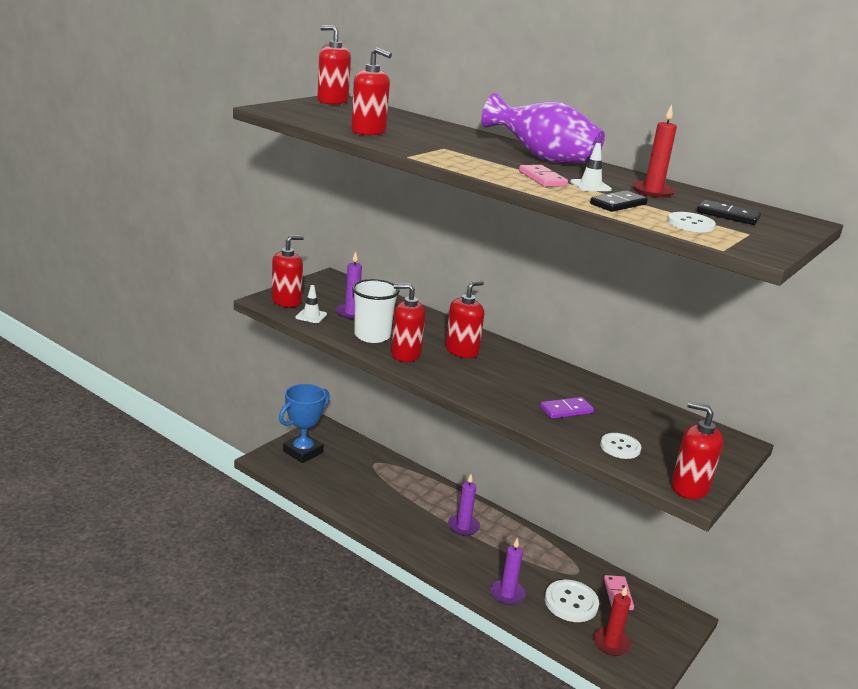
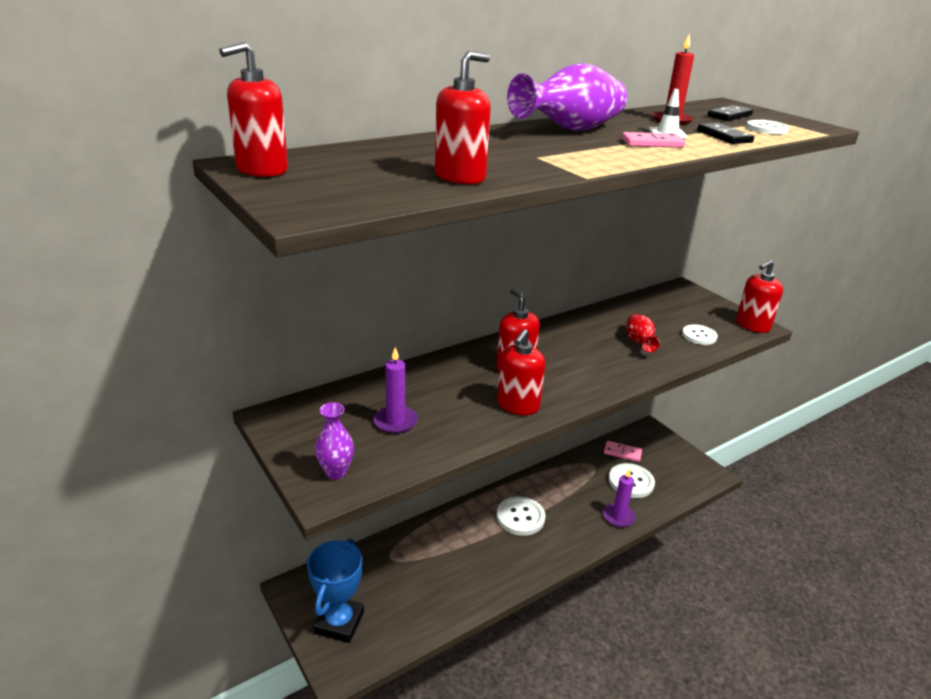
camera: 70 degrees left, 5 degrees up
(286, 301) = (336, 472): red soap dispenser -> purple vase
(303, 452) = (339, 623): blue trophy -> blue trophy turned 45 degrees clockwise
(311, 316) = (393, 457): white traffic cone -> none
(372, 336) = (465, 419): white cup -> none
(463, 527) = (520, 517): purple candle -> white button
(566, 410) = (639, 342): purple domino -> red vase
(611, 643) = (677, 476): red candle -> none

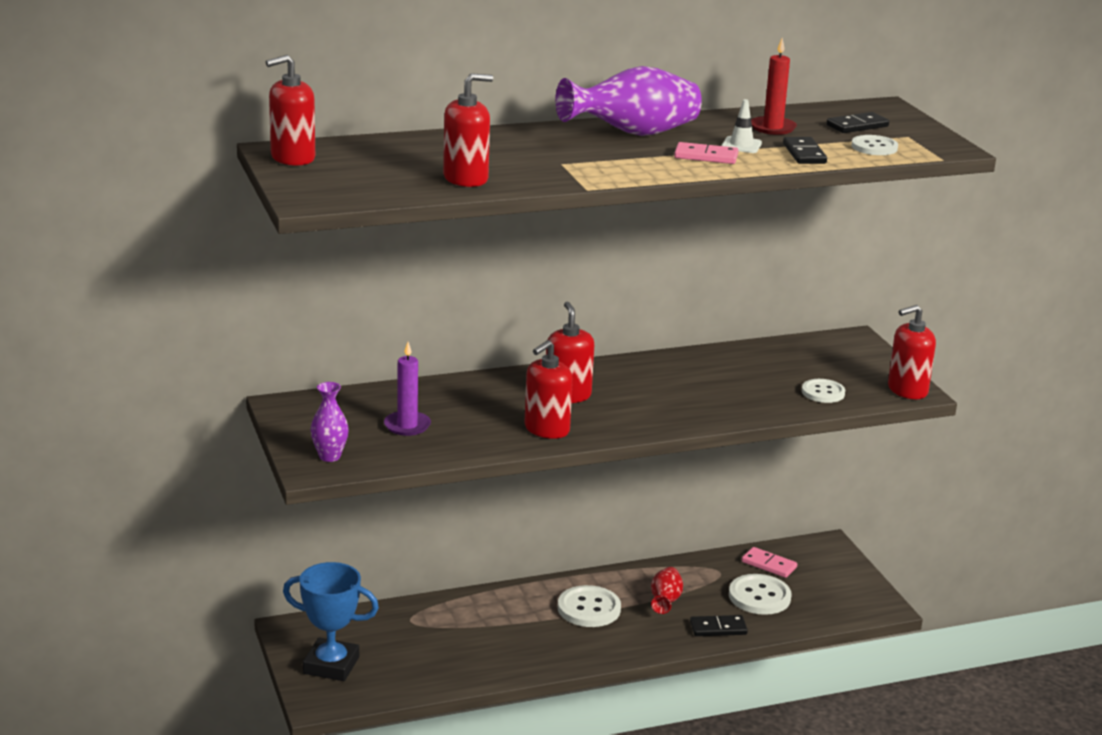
camera: 15 degrees right, 5 degrees down
(339, 623) = (331, 665): blue trophy -> blue trophy turned 75 degrees clockwise
(618, 517) = (718, 628): purple candle -> black domino
(639, 342) = (738, 390): red vase -> red vase (665, 601)

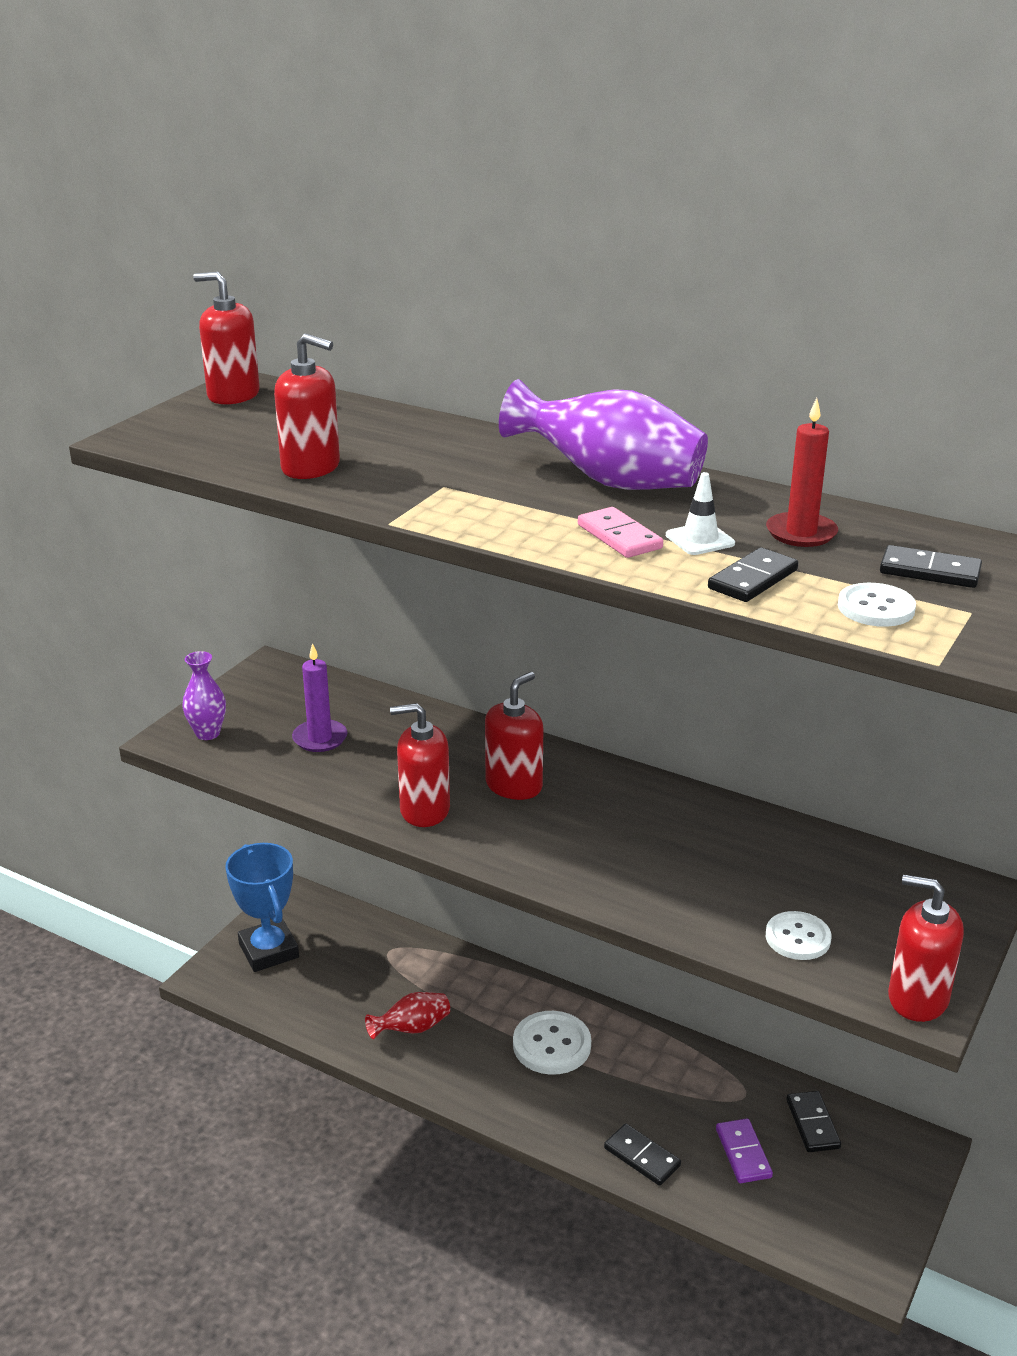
camera: 50 degrees right, 5 degrees up
(665, 601) = (635, 1089): red vase -> red vase (412, 1029)
(759, 596) = (743, 1153): white button -> purple domino
(769, 565) = (812, 1124): pink domino -> black domino

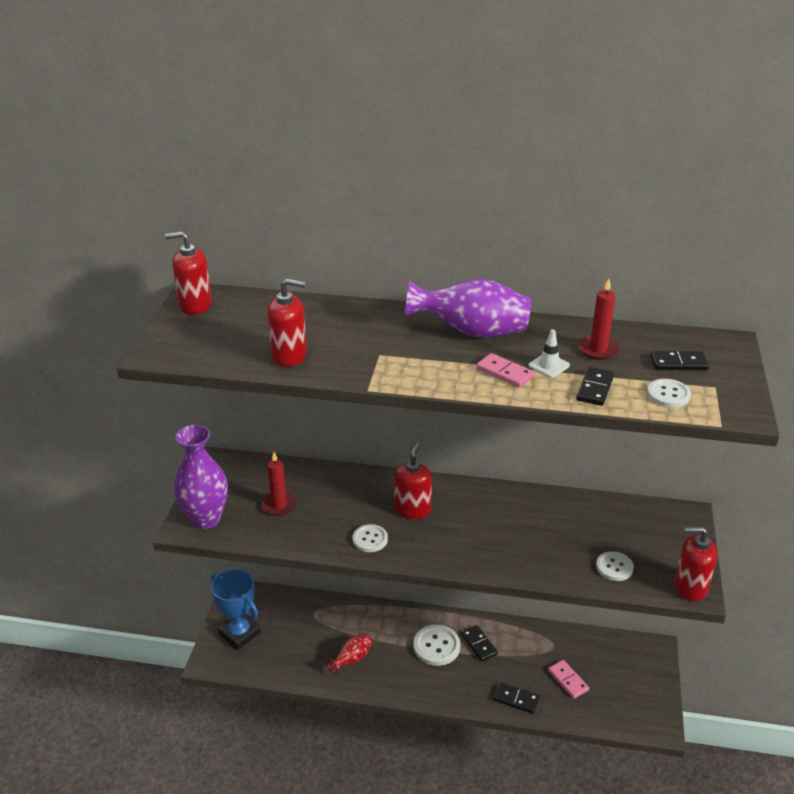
camera: 20 degrees left, 5 degrees up
(208, 733) = (206, 519): purple vase -> purple vase, size x1.88
(320, 738) = (279, 505): purple candle -> red candle
(424, 810) = (370, 539): red soap dispenser -> white button
(743, 1153) = (567, 680): purple domino -> pink domino
(812, 1124) = (595, 652): black domino -> black domino (479, 644)

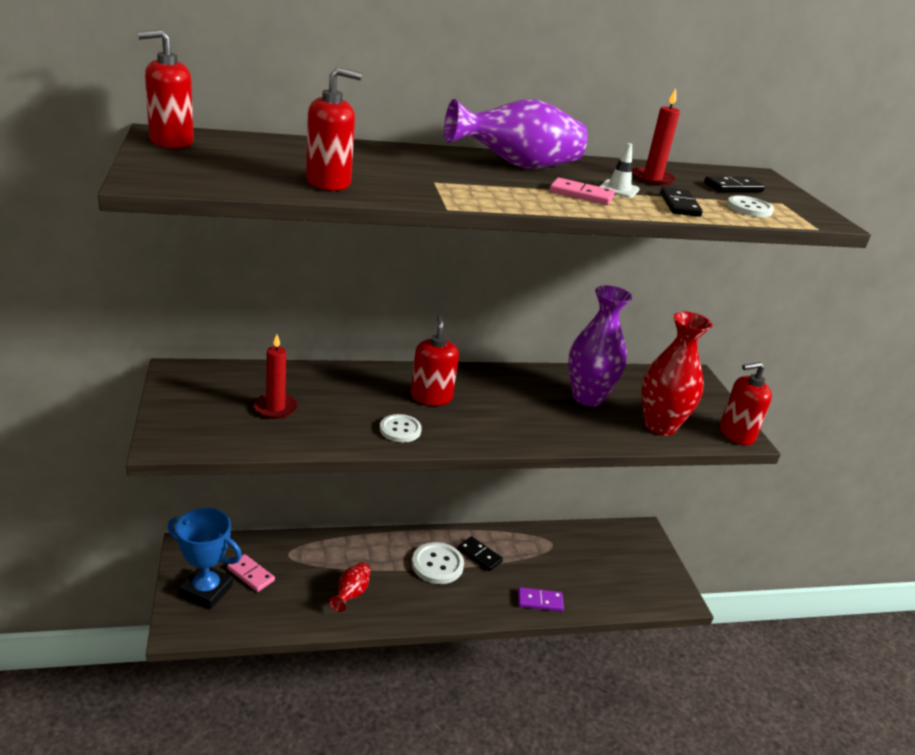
camera: 25 degrees left, 5 degrees down
(206, 519) = (188, 431): purple vase -> purple vase (587, 397)
(516, 699) = (540, 601): black domino -> purple domino
(567, 680) = (580, 573): pink domino -> pink domino (250, 575)
(614, 567) = (660, 426): white button -> red vase

